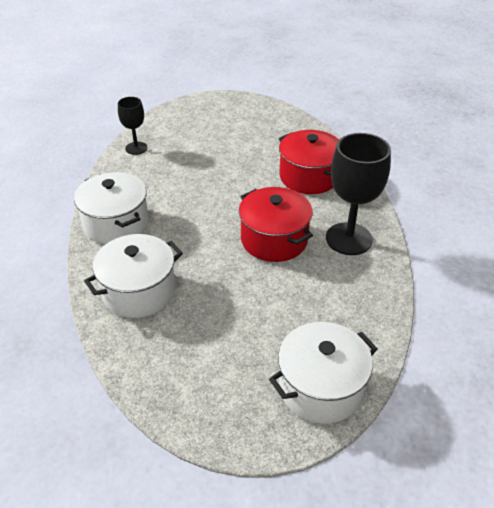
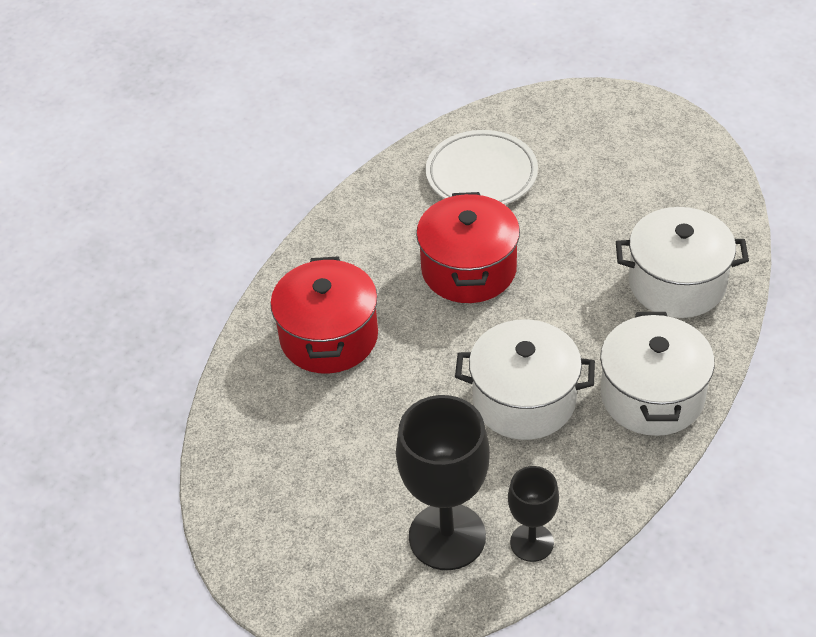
camera: 140 degrees left, 5 degrees up
(320, 387) = (564, 116): white pot -> white pot (524, 400)
(330, 303) = (481, 174): none -> white plate
(349, 239) = (383, 228): black goblet -> black goblet (447, 536)

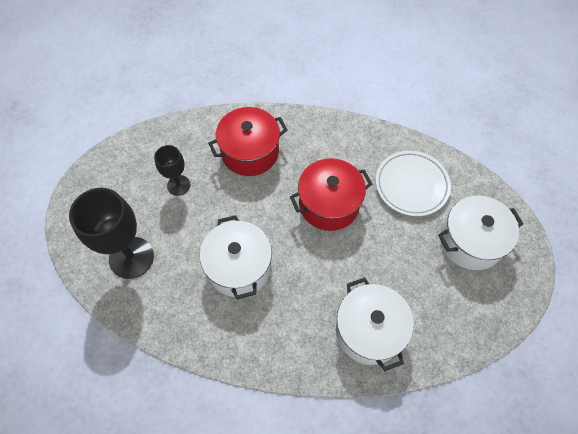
camera: 65 degrees right, 15 degrees up
(531, 542) = (138, 303): black goblet -> black goblet (178, 185)
(652, 396) = (267, 340): white pot -> white pot (470, 241)

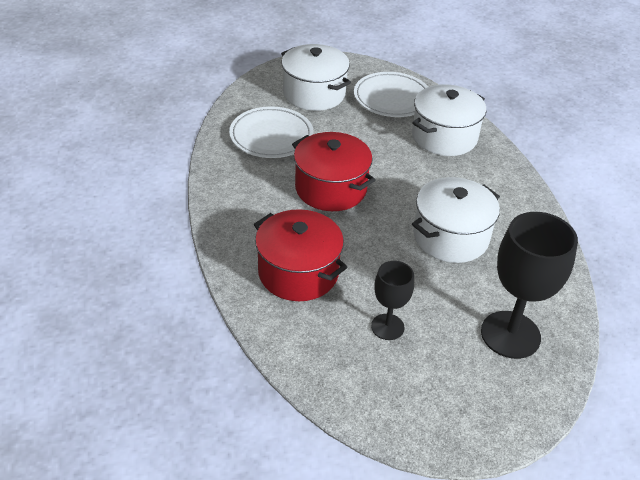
camera: 115 degrees left, 20 degrees down
(446, 311) = (392, 99): none -> white plate

